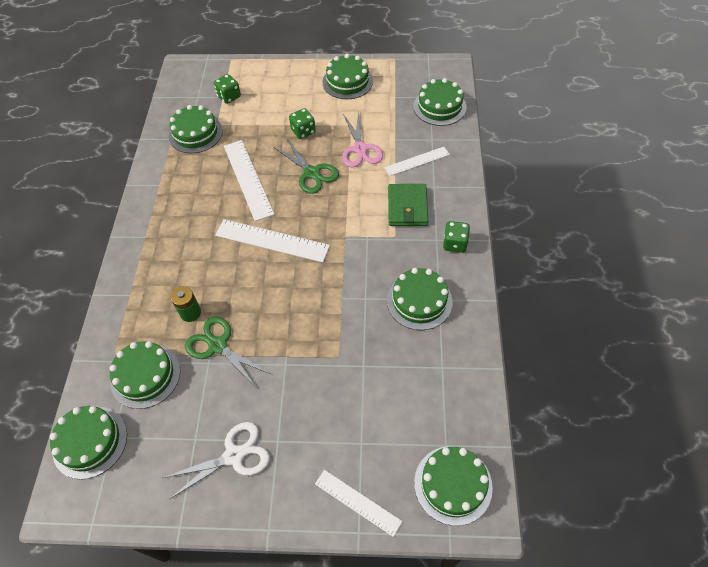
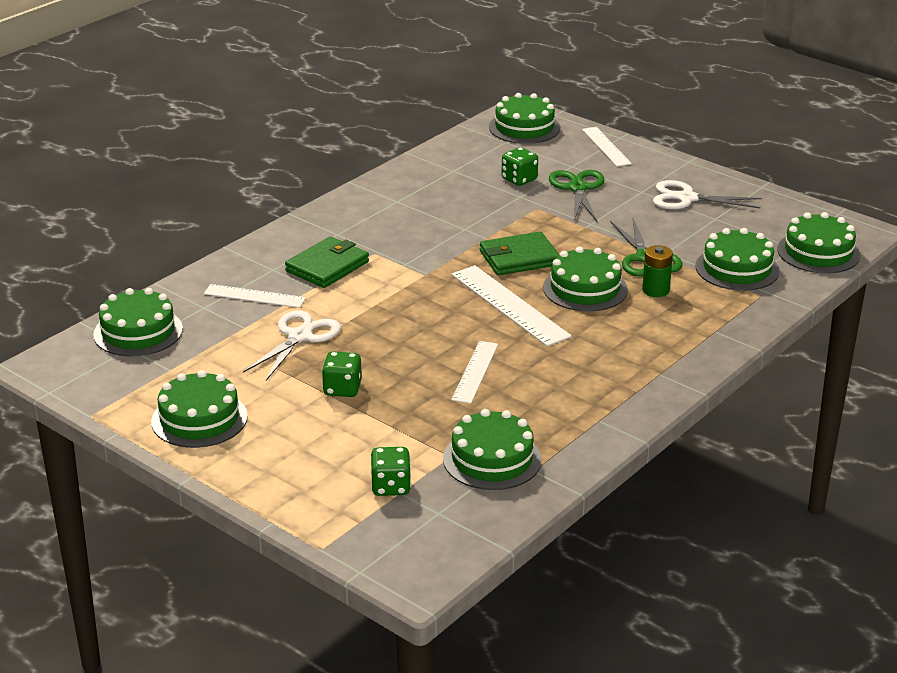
camera: 145 degrees left, 25 degrees down
(248, 179) = (475, 372): white ruler -> white ruler, size x0.63
(303, 289) = (519, 258): none -> green wallet
(312, 173) = (389, 341): green scissors -> green scissors (578, 188)
(360, 149) = (299, 337): pink scissors -> white scissors
(419, 301) = (416, 207): green cake -> green cake (585, 289)
(455, 244) = (325, 224): green dice -> green dice (519, 179)

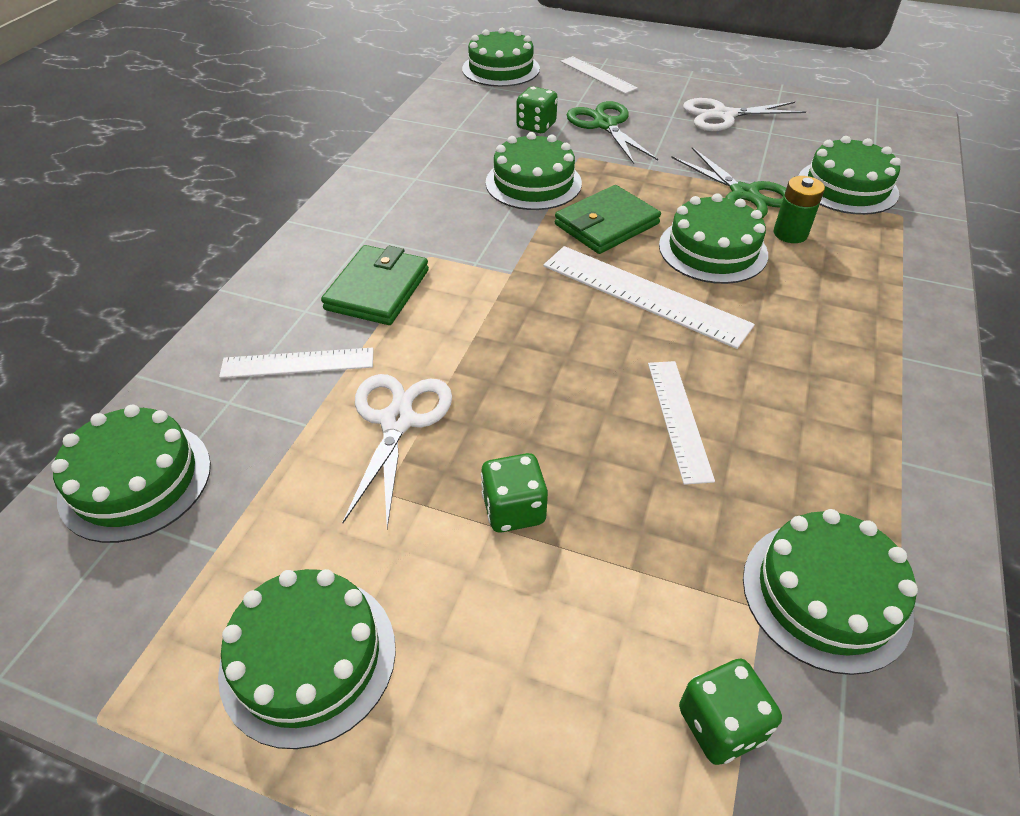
camera: 20 degrees left, 15 degrees up
(818, 252) = (904, 150): green cake -> green cake (533, 183)

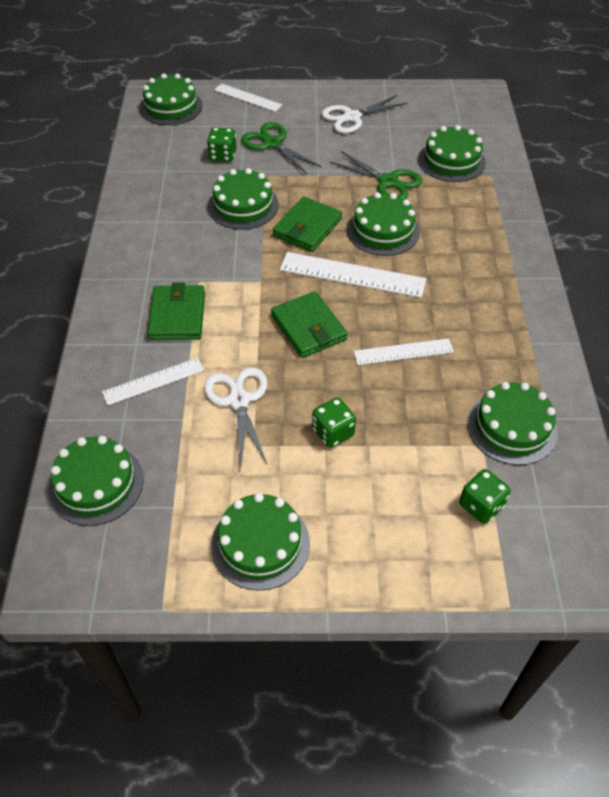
camera: 20 degrees left, 5 degrees up
(548, 348) = (308, 327): none -> green wallet
(678, 419) = (403, 352): white ruler -> white ruler turned 75 degrees counterclockwise
(790, 233) = (427, 206): green battery -> none

